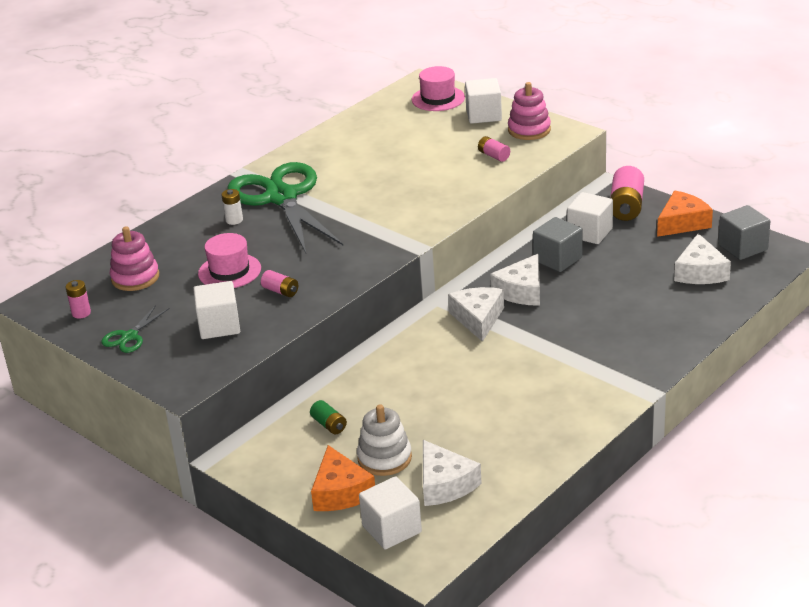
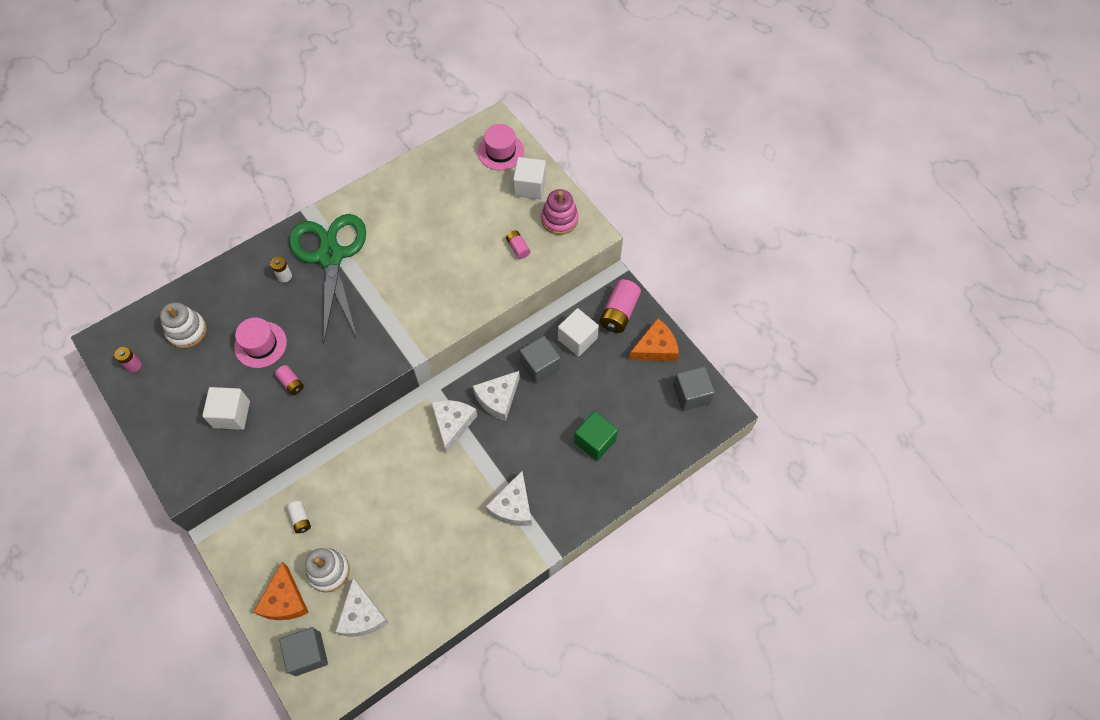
camera: 10 degrees right, 30 degrees up
(129, 337) = (161, 407): green scissors -> none
(135, 277) = (187, 331): pink stacking toy -> white stacking toy
(329, 425) = (300, 519): green battery -> white battery
(392, 529) = (308, 654): white cube -> grey cube
(653, 300) = (595, 441): none -> green cube
(700, 272) = (645, 416): white cheese -> white cheese (513, 506)

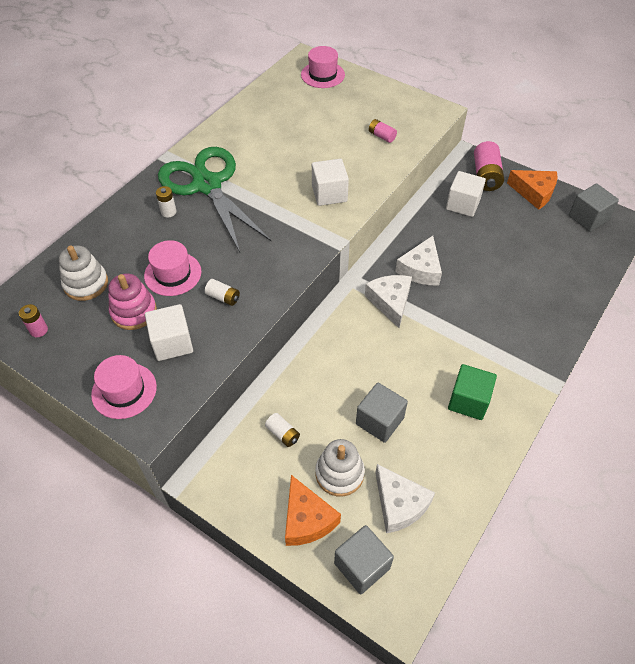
camera: 20 degrees left, 10 degrees down
(177, 446) = (124, 390): none -> pink hat
(291, 383) = (223, 297): pink battery -> white battery
(513, 506) = (490, 353): white cheese -> none
(530, 187) = (364, 92): white cube -> white cube (329, 193)
(540, 366) = (443, 233): grey cube -> grey cube (379, 421)
(559, 219) = (405, 108): pink stacking toy -> pink stacking toy (134, 312)
(595, 441) = (530, 277): green cube -> green cube (468, 401)
(655, 348) = (534, 193): orange cheese -> orange cheese turned 75 degrees clockwise

